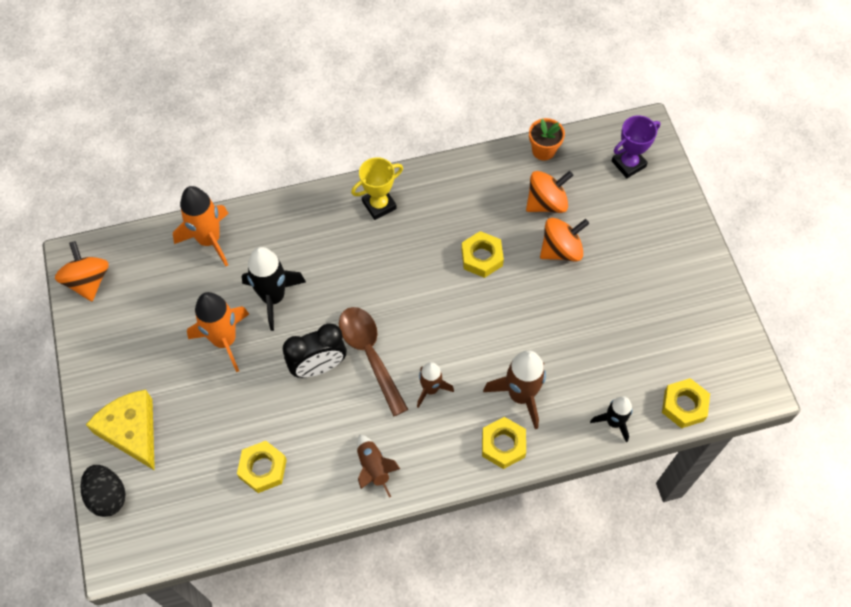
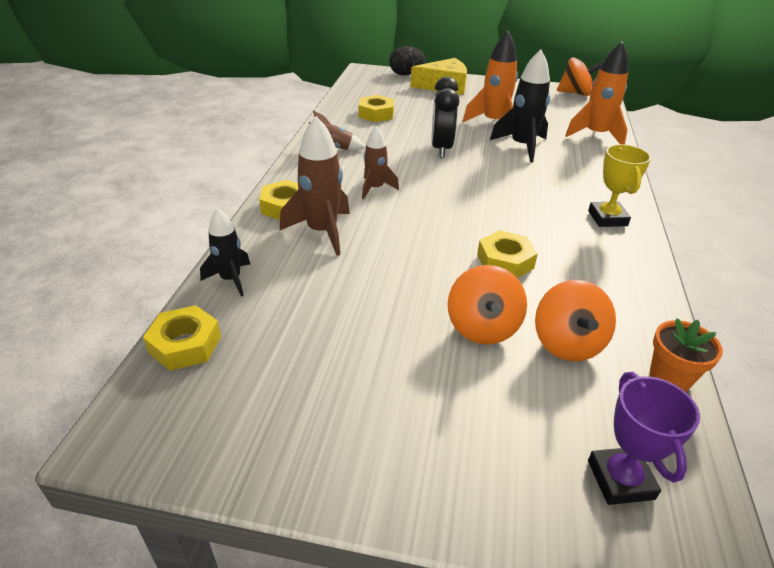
camera: 115 degrees right, 25 degrees down
(370, 354) = (434, 171): brown spoon -> none

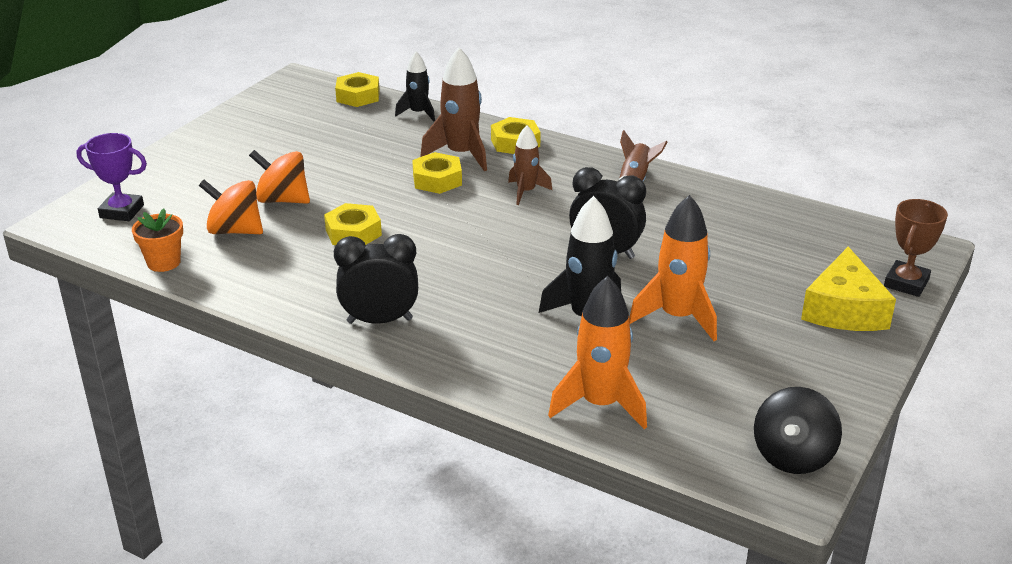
camera: 110 degrees right, 5 degrees down
(376, 114) = (733, 226): yellow nut -> yellow nut (437, 180)
(406, 74) = (906, 283): black egg -> brown trophy
(575, 93) = (793, 456): orange spinning top -> black spinning top
(607, 218) = (379, 321): yellow trophy -> black clock

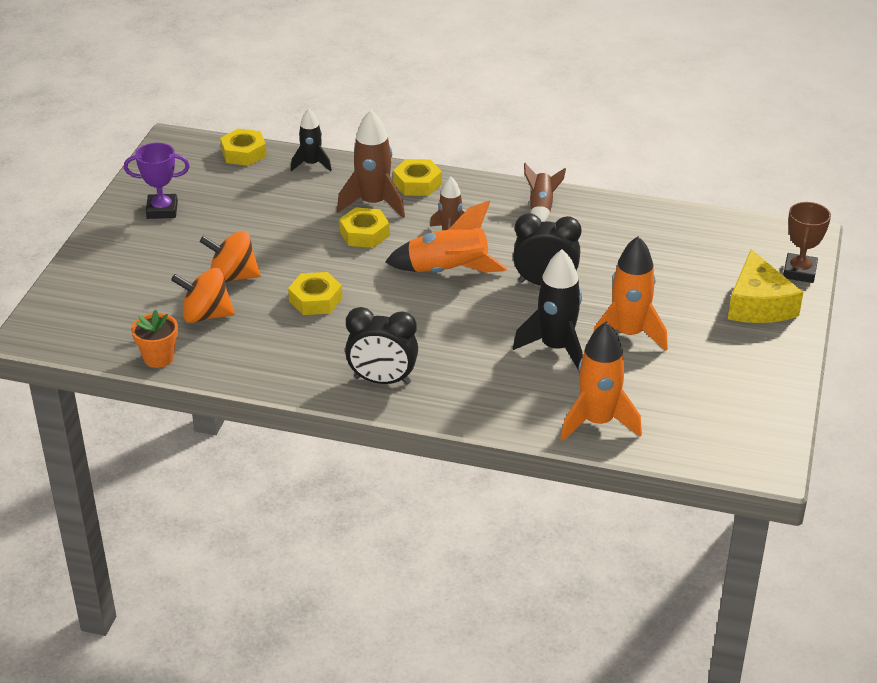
camera: 15 degrees left, 5 degrees up
(122, 211) = (87, 313): purple trophy -> purple trophy (162, 210)
(379, 321) = (382, 380): black clock -> black clock turned 150 degrees counterclockwise
(506, 226) = (448, 271): none -> orange rocket
(793, 456) = (760, 437): black spinning top -> none

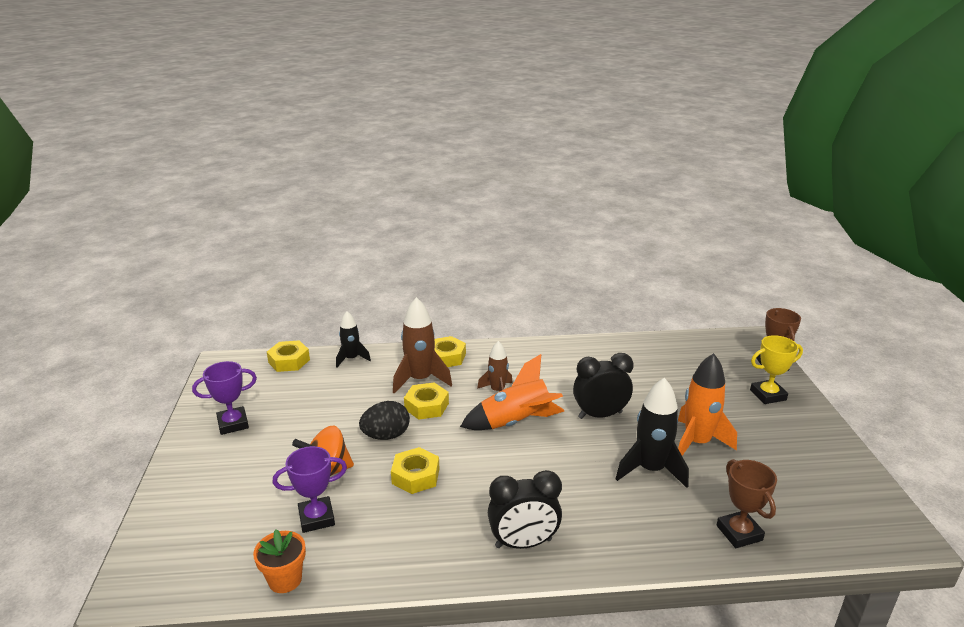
camera: 20 degrees left, 10 degrees down
(206, 315) = (316, 518): orange spinning top -> purple trophy
(307, 255) = (386, 436): none -> black egg
(541, 208) = (554, 356): brown rocket -> none
(597, 422) = (739, 533): orange rocket -> brown trophy
(758, 304) = (768, 395): yellow cheese -> yellow trophy

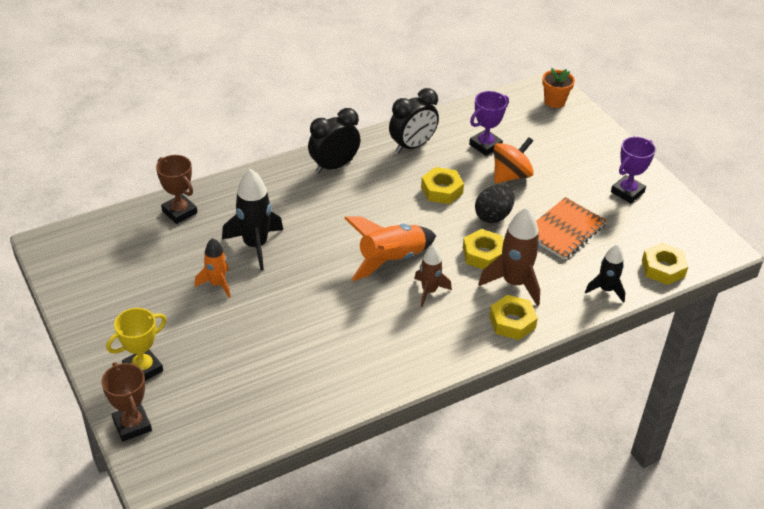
camera: 155 degrees right, 15 degrees up
(285, 580) = (469, 111): orange flower pot -> orange flower pot (554, 101)
(333, 407) = (564, 230): none -> orange notebook
(600, 415) = (316, 290): black clock -> black clock (412, 146)
(697, 443) = (217, 284): orange rocket -> orange rocket, size x0.62

